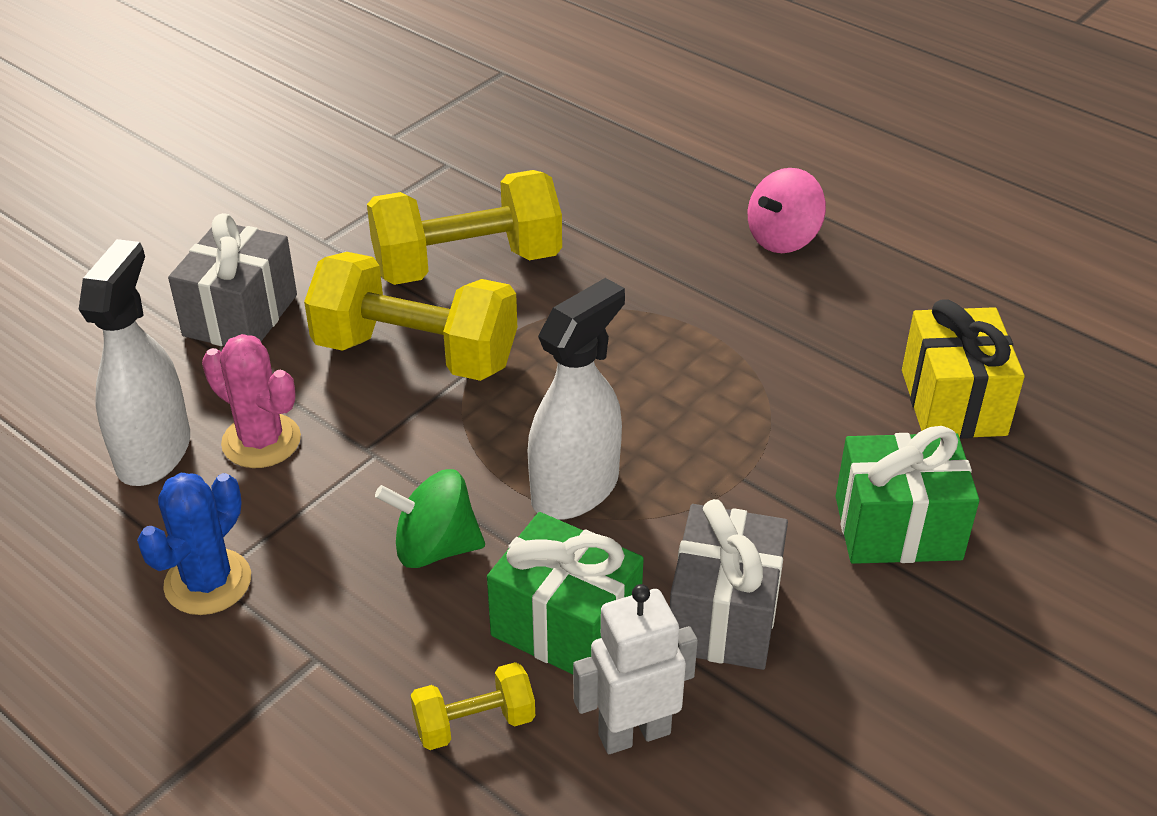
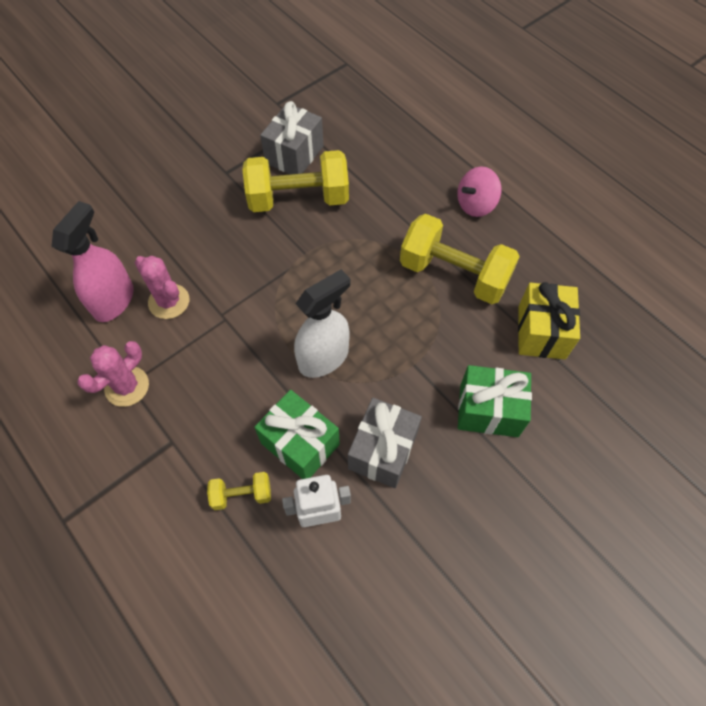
camera: 10 degrees right, 20 degrees up
(154, 452) = (114, 300): white spray bottle -> pink spray bottle
(208, 582) = (127, 386): blue cactus -> pink cactus
(240, 315) = (173, 217): grey gift -> grey gift (294, 155)
(416, 353) = (259, 256): yellow dumbbell -> yellow dumbbell (454, 274)
(435, 548) = (244, 383): green spinning top -> none

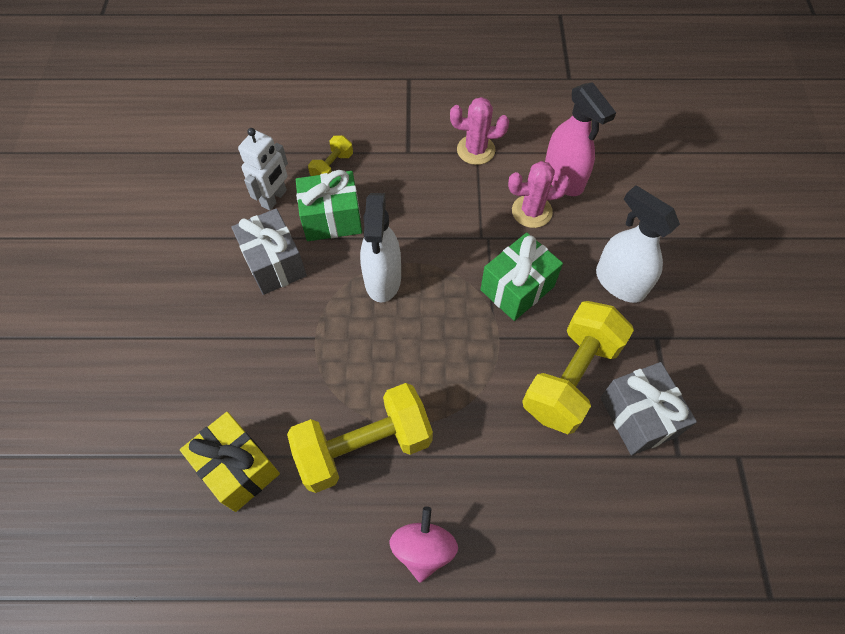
camera: 130 degrees right, 0 degrees up
(127, 386) = (476, 150): pink cactus -> pink cactus turned 75 degrees counterclockwise
(195, 212) = (619, 282): none -> white spray bottle
(488, 410) = (225, 359): green gift -> green gift (517, 288)

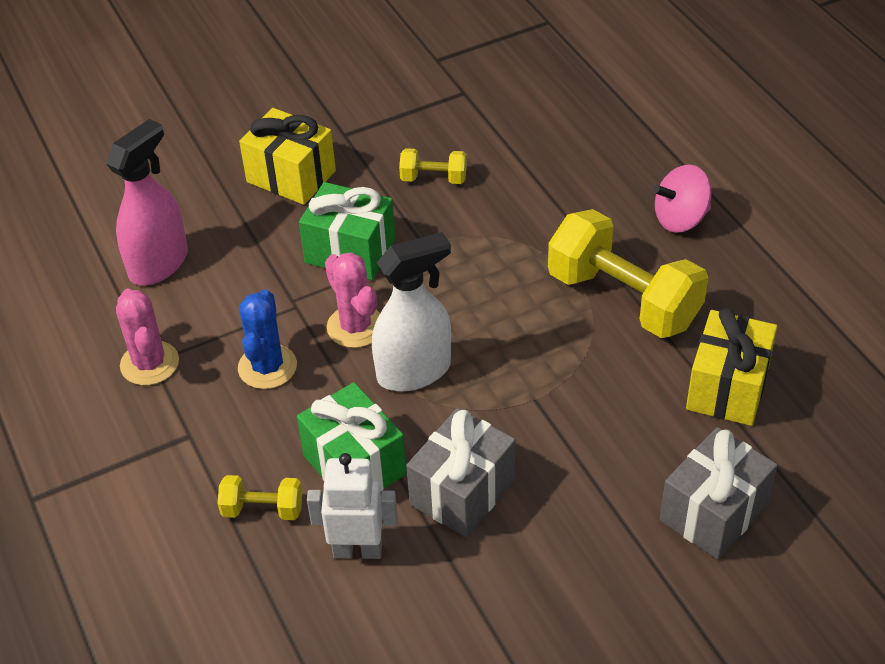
camera: 115 degrees left, 15 degrees down
(437, 204) = (267, 367): none -> blue cactus
(531, 211) = (228, 275): pink cactus -> pink cactus (355, 327)
(571, 378) = (433, 178): yellow dumbbell -> yellow dumbbell, size x0.47
(619, 282) = (291, 176): white spray bottle -> yellow gift
(638, 417) = (443, 125): grey gift -> grey gift (713, 512)

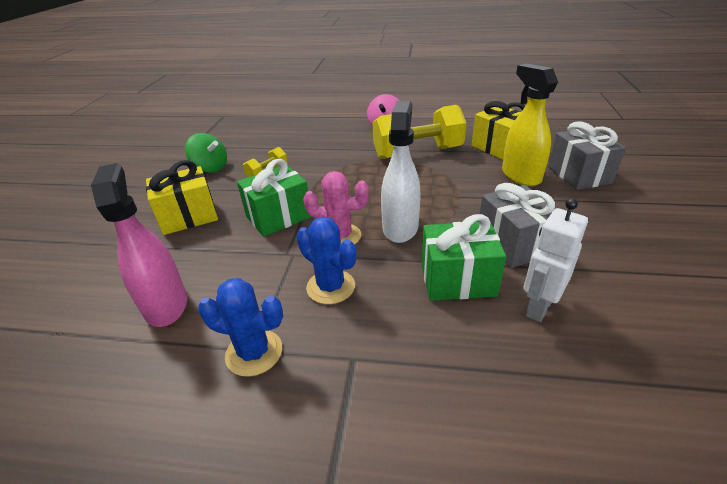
camera: 55 degrees left, 10 degrees down
(149, 363) = (254, 352): pink cactus -> blue cactus
(263, 509) = (466, 343): yellow dumbbell -> none
(400, 118) = (210, 168): none -> green spinning top
(651, 444) = (520, 176): none -> yellow spray bottle

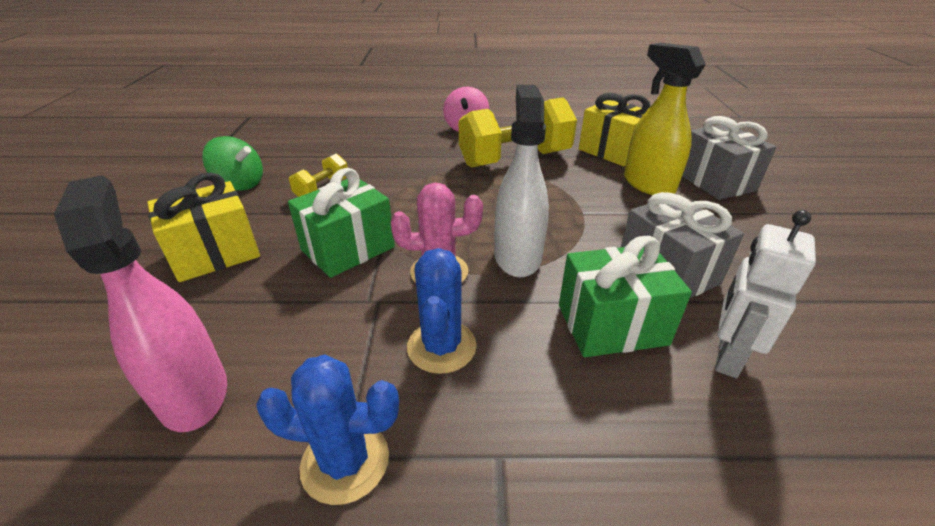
camera: 10 degrees left, 0 degrees up
(330, 287) = (441, 346): blue cactus -> blue cactus turned 60 degrees clockwise

